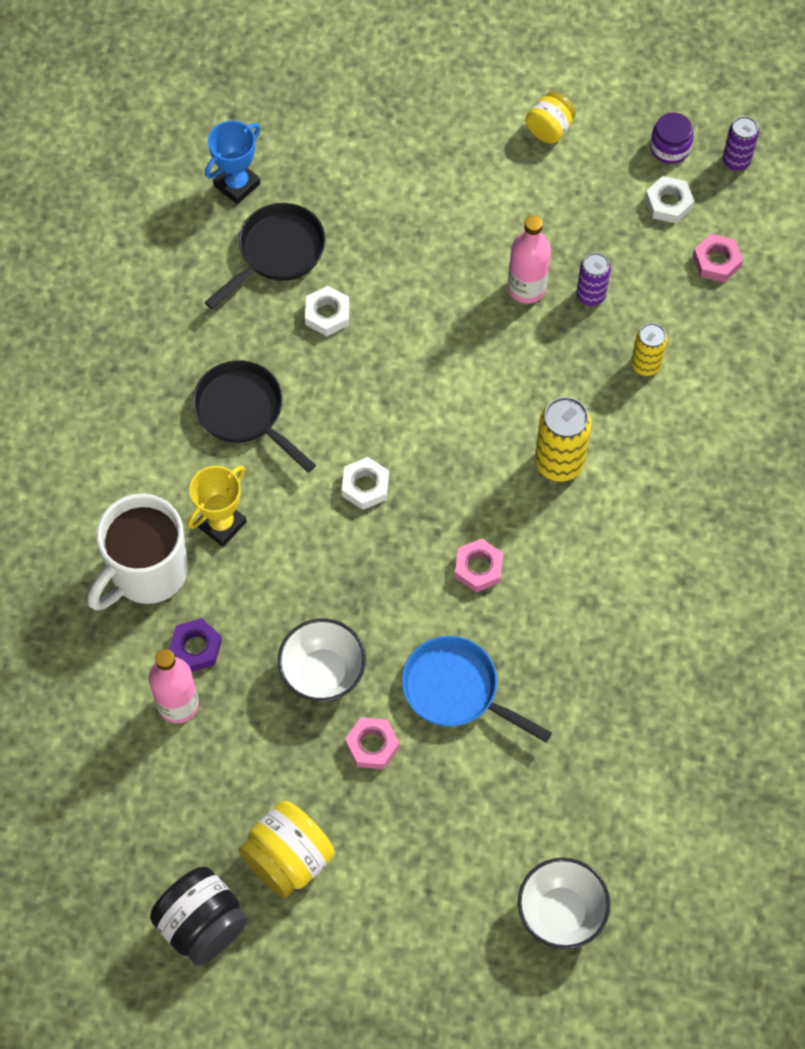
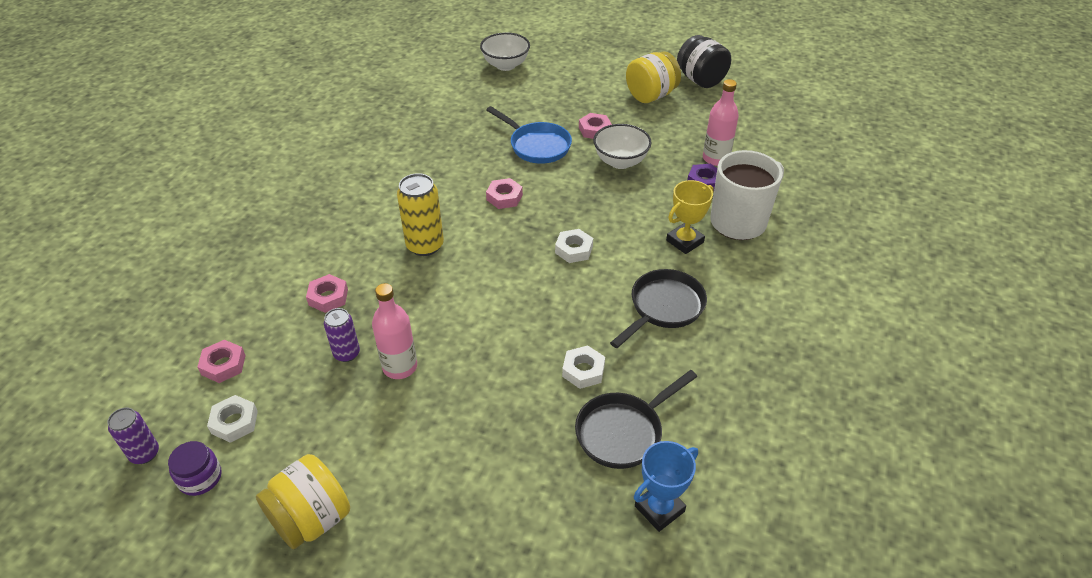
camera: 170 degrees left, 20 degrees down
(244, 412) = (663, 307): black pan -> black pan turned 105 degrees counterclockwise
(549, 129) = (311, 519): yellow jar -> yellow jar, size x1.61
(645, 364) = (328, 297): yellow can -> pink nut

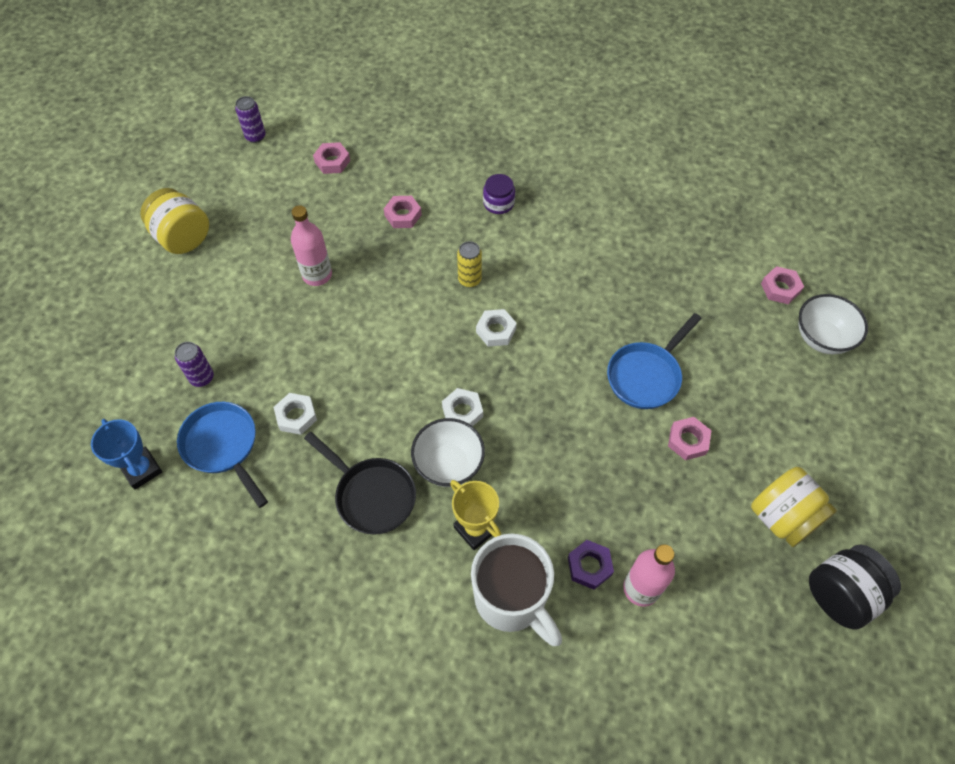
camera: 90 degrees right, 15 degrees up
(200, 478) = (230, 170): purple jar -> purple jar (498, 203)
(234, 422) = (275, 179): white nut -> white nut (496, 330)
(346, 353) = (336, 237): purple can -> purple can (202, 378)
(425, 245) = (469, 279): yellow can -> yellow can, size x0.62
(504, 197) = (547, 345): pink nut -> pink nut (780, 288)
(620, 162) = (623, 467): white bowl -> white bowl (448, 464)
(623, 432) = (223, 446): black pan -> blue pan

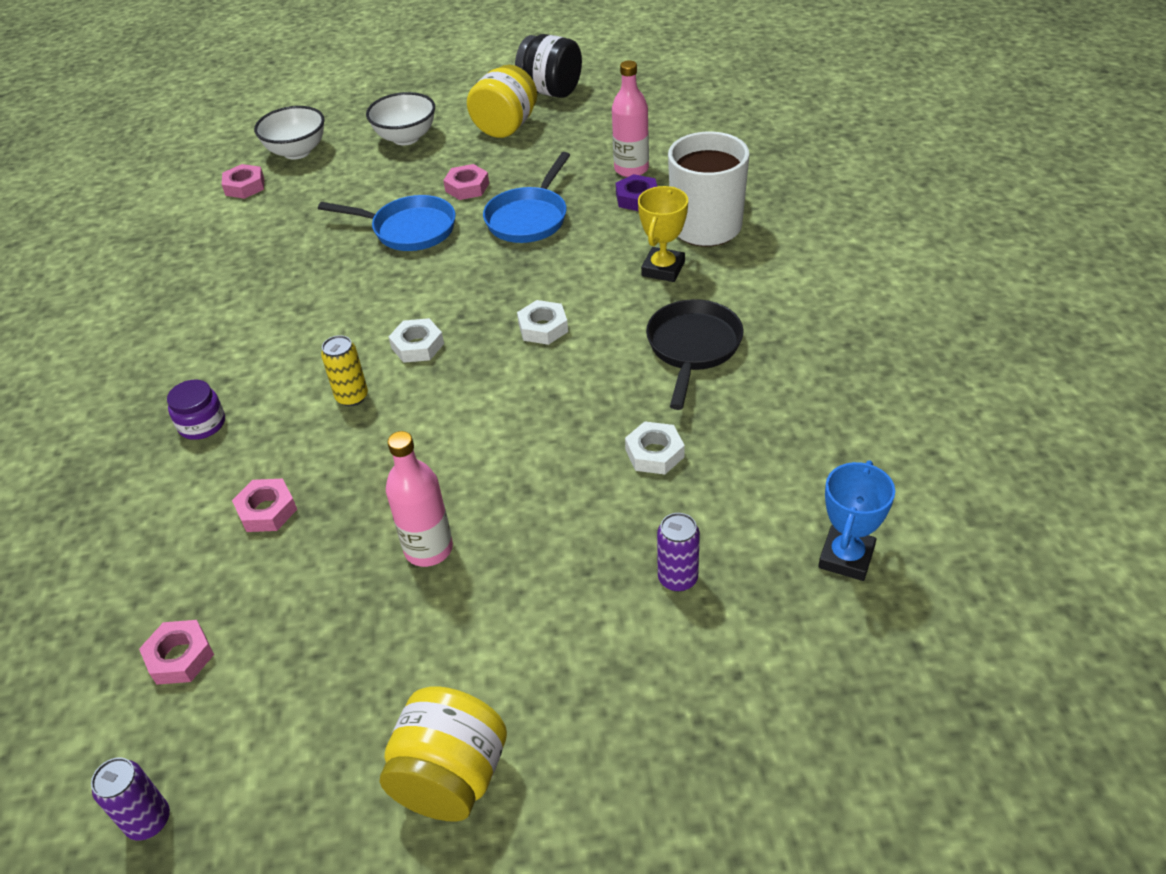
camera: 115 degrees left, 15 degrees down
(223, 446) = (748, 497): blue pan -> blue pan (529, 218)
(448, 464) = (612, 312): white bowl -> white bowl (406, 138)

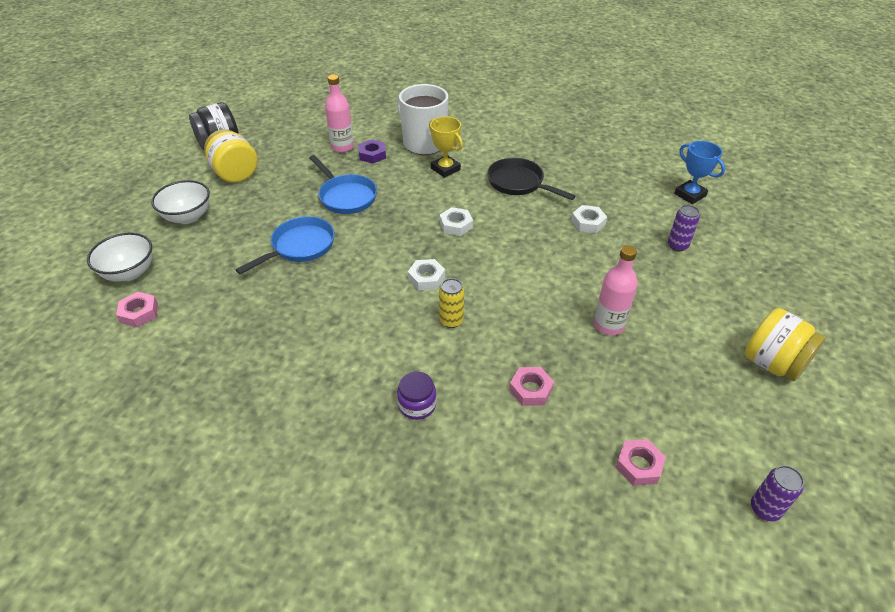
camera: 65 degrees left, 0 degrees up
(467, 187) = (282, 209): pink nut -> none

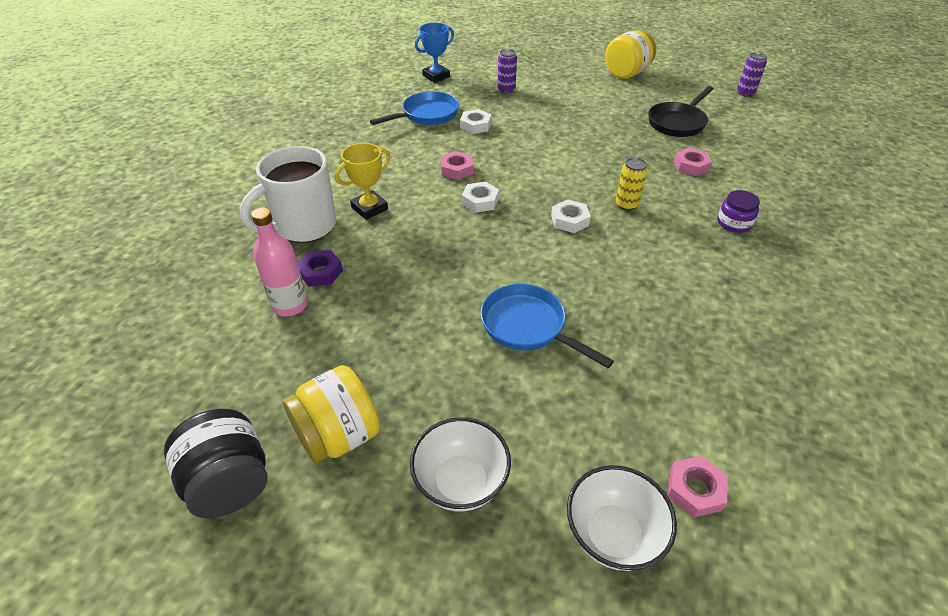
camera: 90 degrees left, 0 degrees up
(346, 196) = (419, 291): blue pan -> blue pan (427, 115)
(518, 183) = (406, 159): black pan -> black pan (678, 123)
(608, 325) = (608, 127): pink bottle -> none
(639, 465) = (737, 128): pink nut -> pink nut (456, 169)

